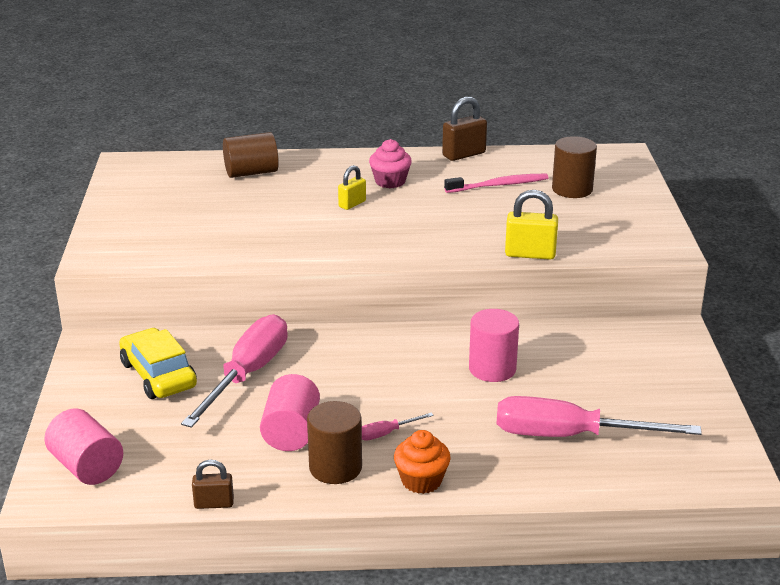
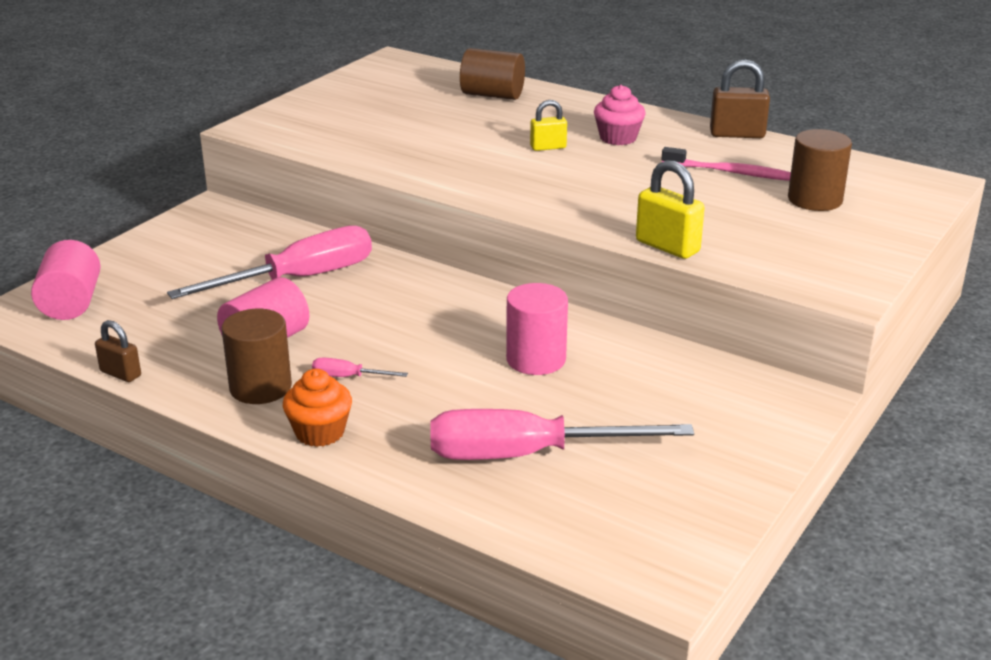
camera: 35 degrees right, 0 degrees up
(158, 375) = (226, 252): yellow car -> none
(569, 436) = (527, 455): pink screwdriver -> pink screwdriver turned 45 degrees counterclockwise

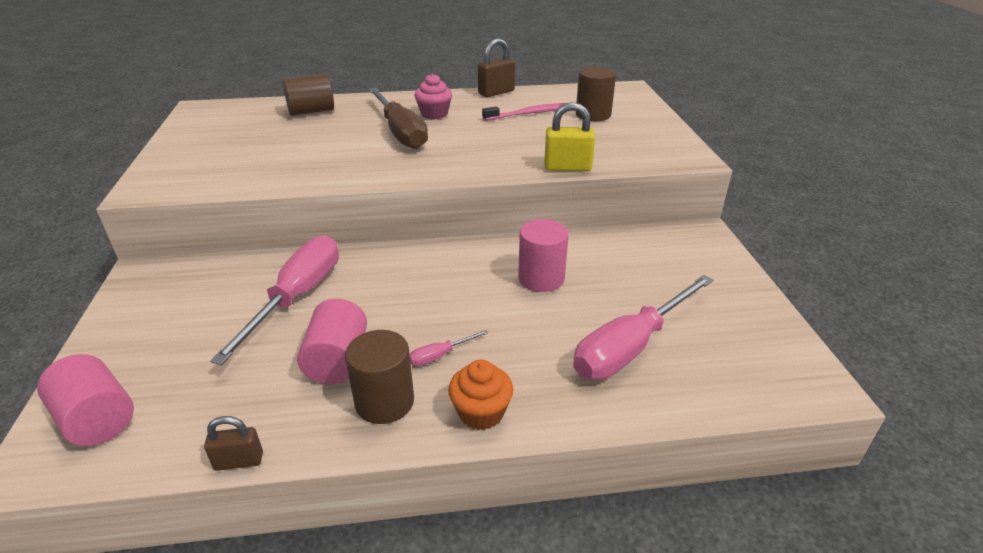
camera: 40 degrees left, 5 degrees up
(548, 147) = (400, 132): yellow padlock -> brown screwdriver

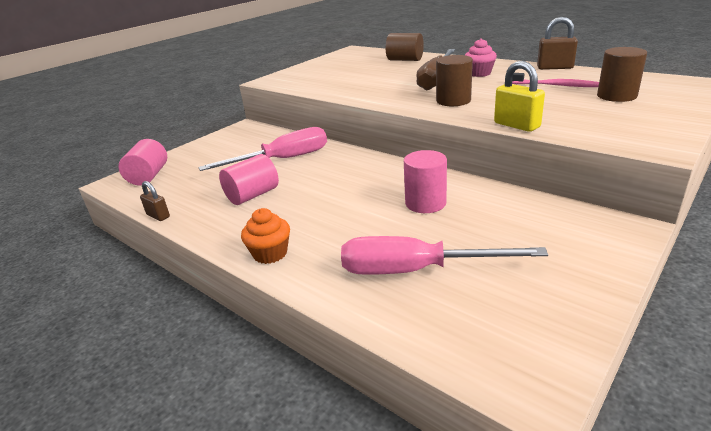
camera: 50 degrees right, 5 degrees down
(384, 402) = (240, 223): brown cylinder -> brown cylinder (453, 101)
(440, 355) = (298, 216): pink screwdriver -> none

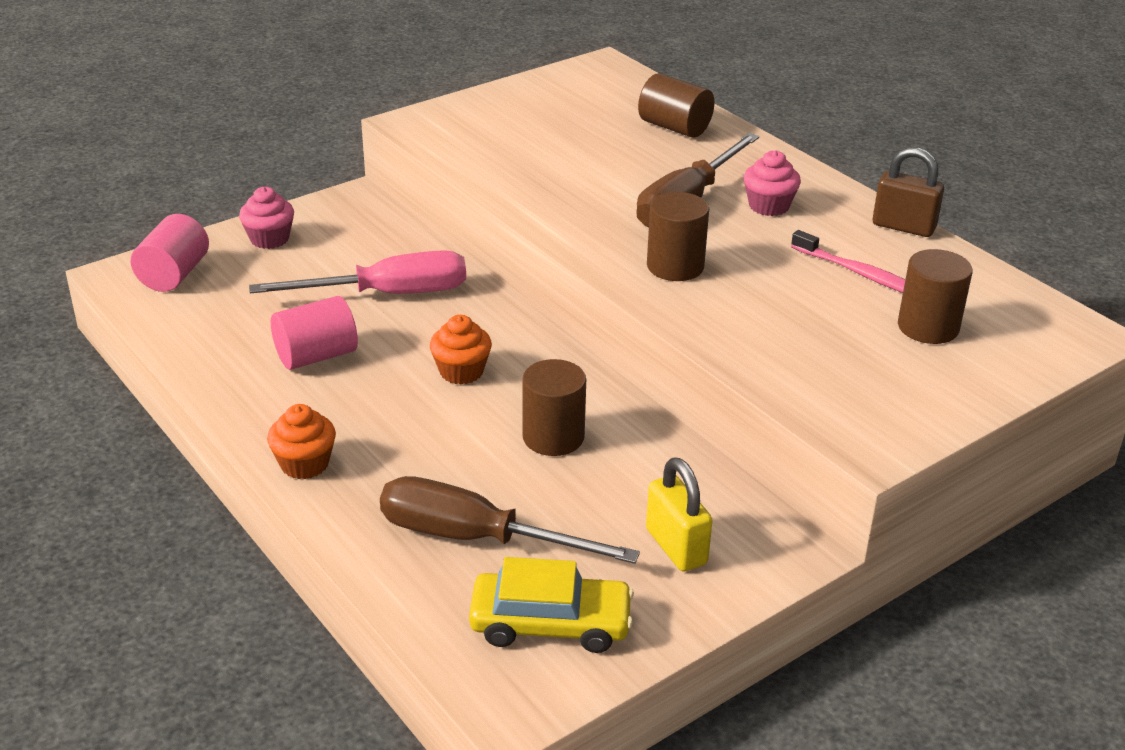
camera: 10 degrees right, 5 degrees up
(158, 216) = (172, 359): brown padlock -> none
(202, 150) = (269, 239): none -> pink cupcake
(347, 184) = (461, 371): none -> orange cupcake
(415, 270) = (476, 538): pink screwdriver -> brown screwdriver
(425, 203) = (553, 437): pink cylinder -> brown cylinder
(510, 314) = (550, 624): none -> yellow car
(516, 125) = (724, 349): yellow padlock -> yellow padlock (676, 547)

